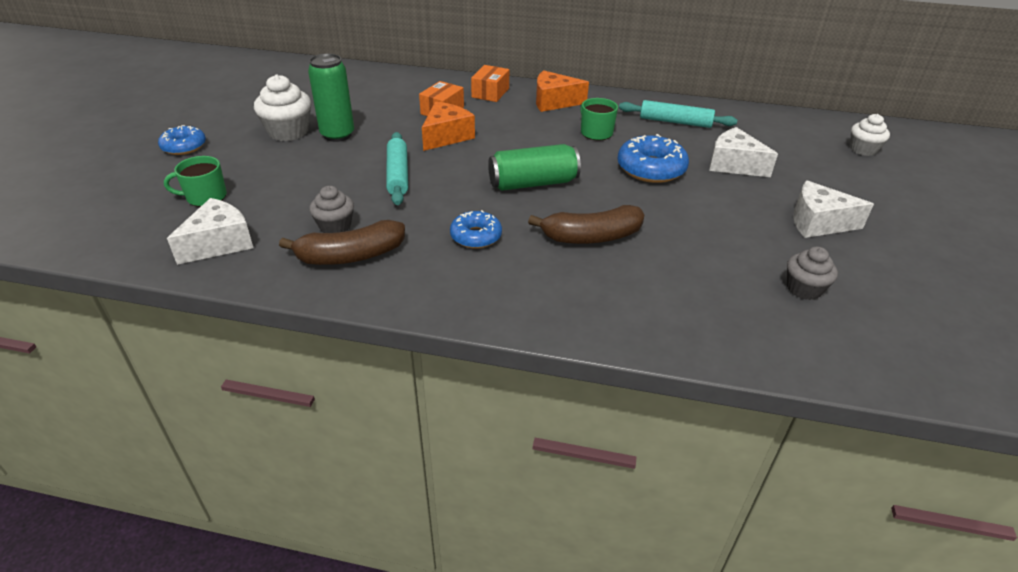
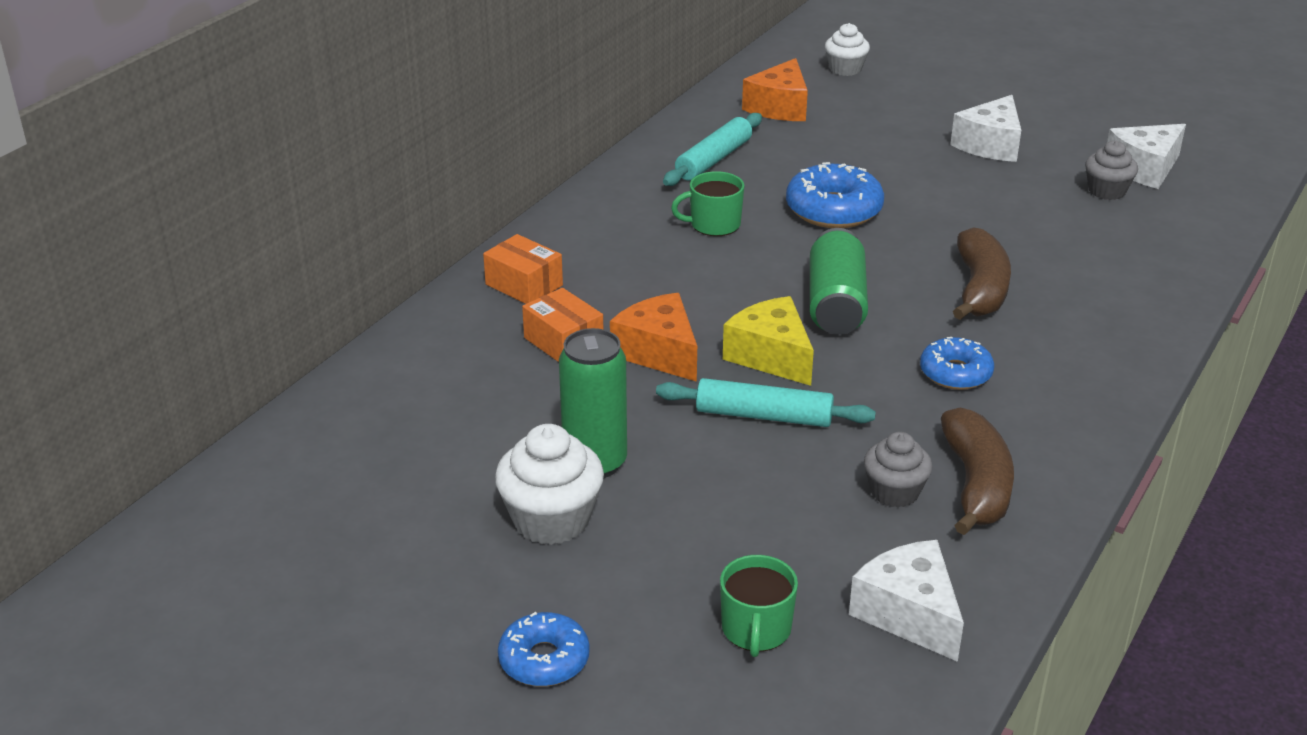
camera: 70 degrees left, 5 degrees down
(460, 169) = (771, 356): none -> yellow cheese
(554, 102) = (594, 235): orange cheese -> orange cheese (779, 107)
(733, 165) = (846, 154): white cheese -> white cheese (1144, 169)

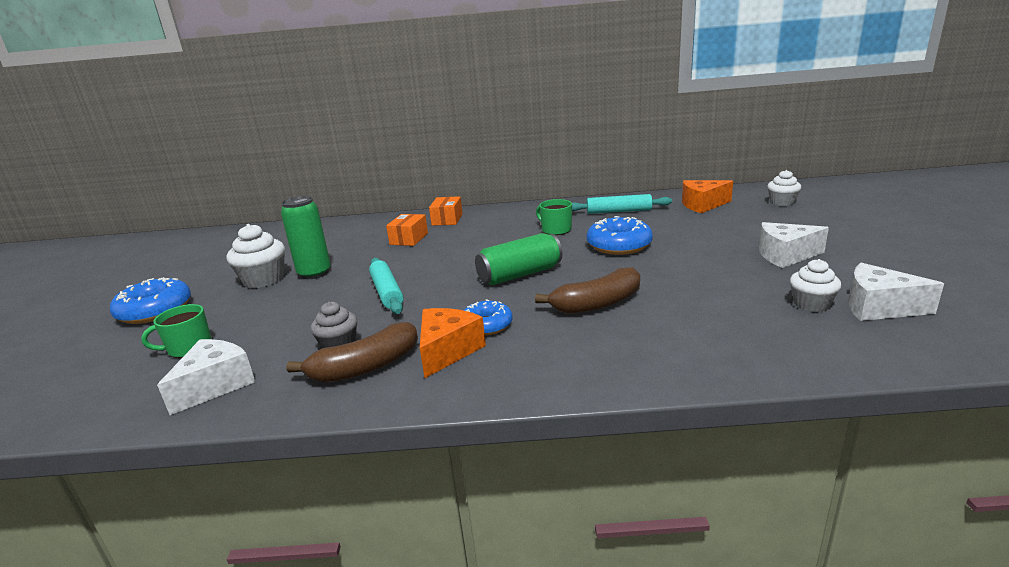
camera: 60 degrees right, 10 degrees down
(544, 660) = (155, 310): blue donut -> blue donut, size x1.56
(659, 352) = (421, 256): orange cheese -> orange cheese (447, 351)
(771, 356) = (446, 277): yellow cheese -> none
(1106, 191) = (811, 304): grey cupcake -> white cupcake

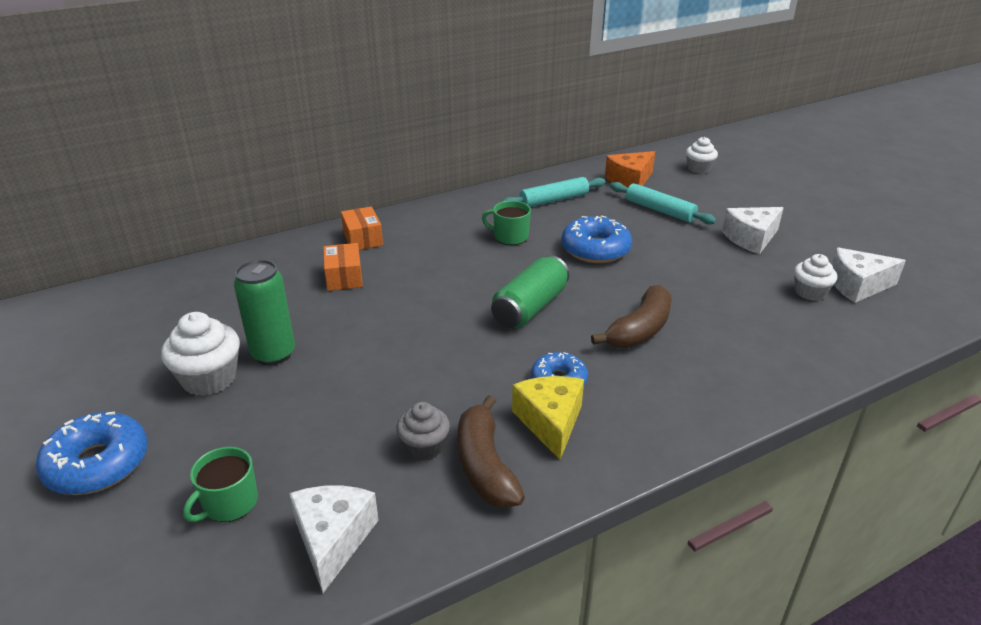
camera: 30 degrees left, 10 degrees up
(365, 367) = (485, 465): brown banana -> brown banana turned 135 degrees clockwise
(387, 292) = (402, 362): turquoise rolling pin -> turquoise rolling pin (659, 210)
(447, 351) = (550, 422): orange cheese -> yellow cheese

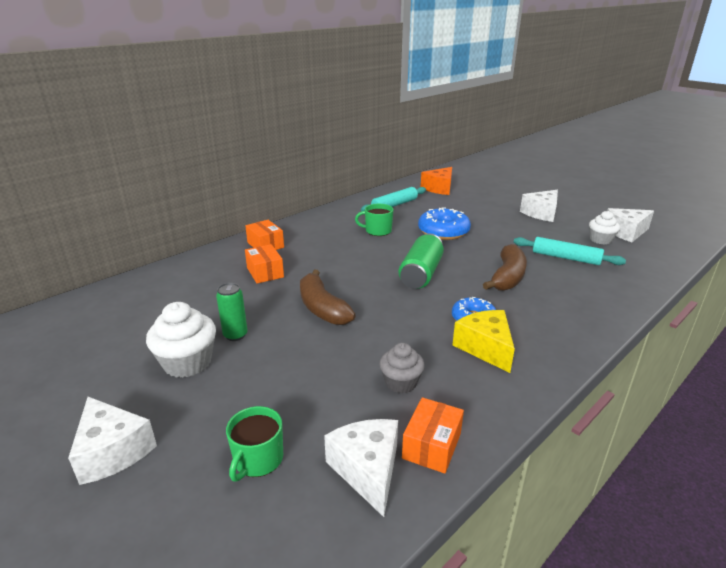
camera: 15 degrees left, 5 degrees down
(97, 464) = (112, 451): blue donut -> white cheese
(273, 354) = (235, 335): green can -> green can, size x0.64
(416, 528) = (432, 446): none -> orange box
(485, 465) = (456, 387): brown banana -> brown banana (322, 308)
(659, 210) = (471, 204): turquoise rolling pin -> turquoise rolling pin (565, 258)
(699, 169) = (479, 177): white cupcake -> none

